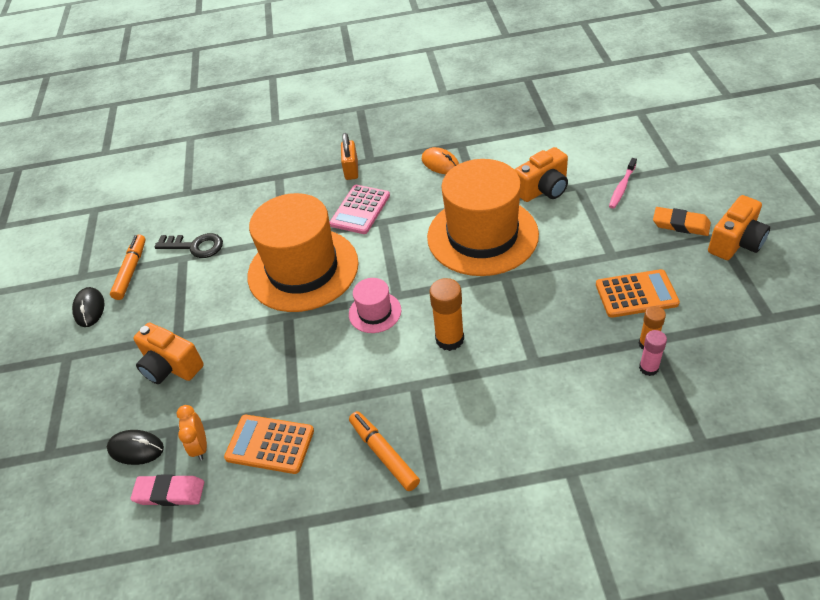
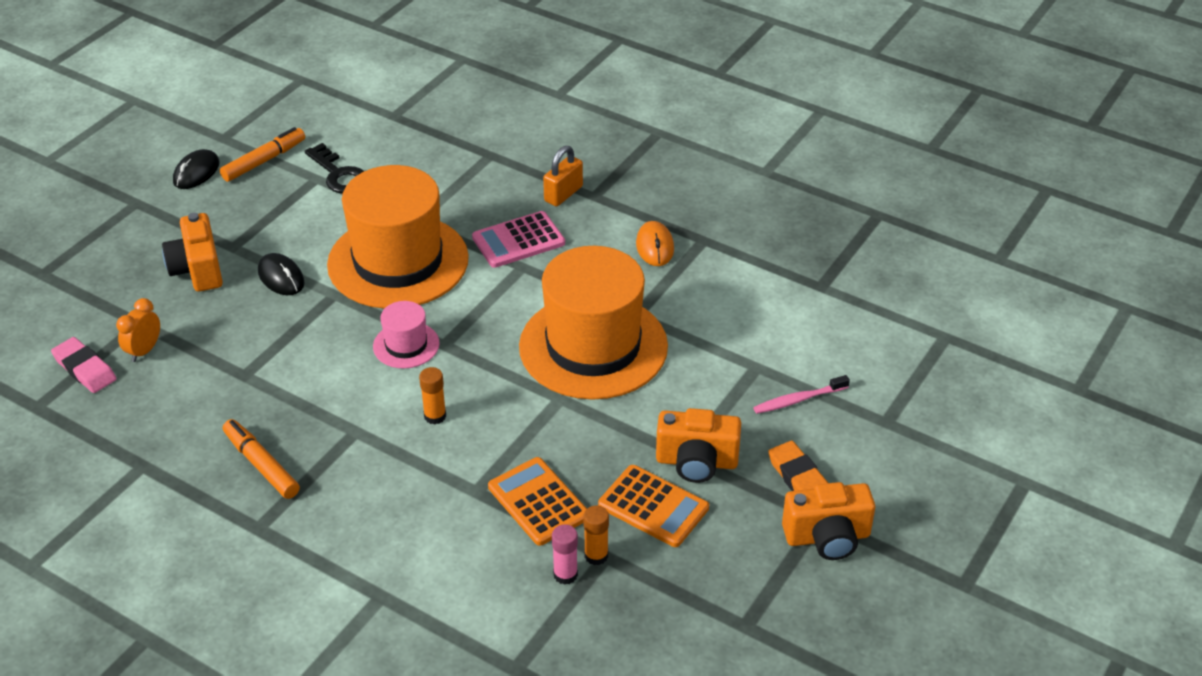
camera: 35 degrees right, 5 degrees down
(136, 449) = (100, 317): black mouse -> black mouse (281, 277)
(270, 444) = (192, 389): orange calculator -> orange calculator (538, 502)
(384, 454) = (261, 465): orange marker -> orange marker turned 45 degrees counterclockwise
(449, 339) = (435, 416): orange glue stick -> orange glue stick, size x0.62
(543, 189) = (716, 344): orange camera -> orange camera (696, 462)

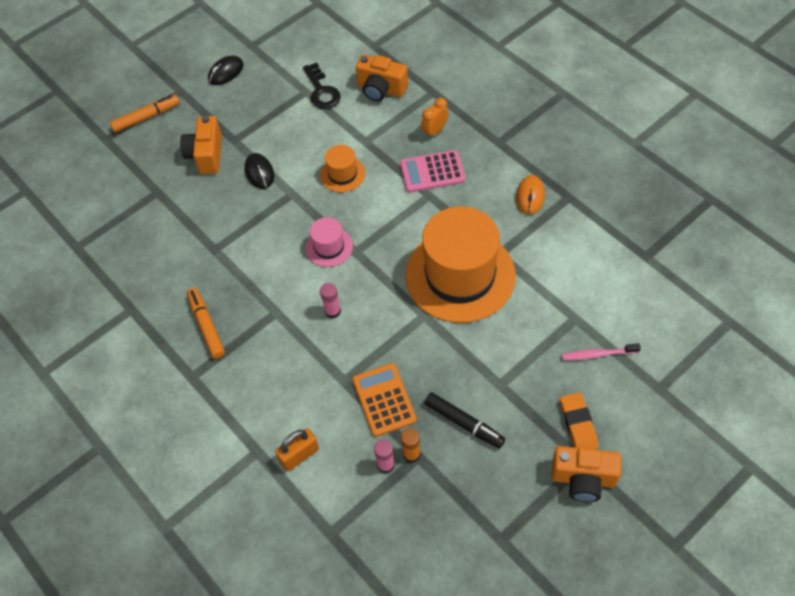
camera: 20 degrees right, 15 degrees up
(85, 369) = (113, 223): pink eraser -> none
(144, 351) = (155, 216): orange clock -> orange clock (435, 131)
(263, 161) = (273, 70): orange marker -> orange marker (146, 117)
(398, 261) = (342, 174): orange hat -> orange hat, size x0.45
(435, 416) = (332, 311): orange glue stick -> pink glue stick
(563, 194) = (476, 136): orange padlock -> orange padlock (299, 455)
(653, 507) = (463, 423): orange calculator -> black marker
(696, 462) = (506, 392): orange camera -> orange camera (381, 89)

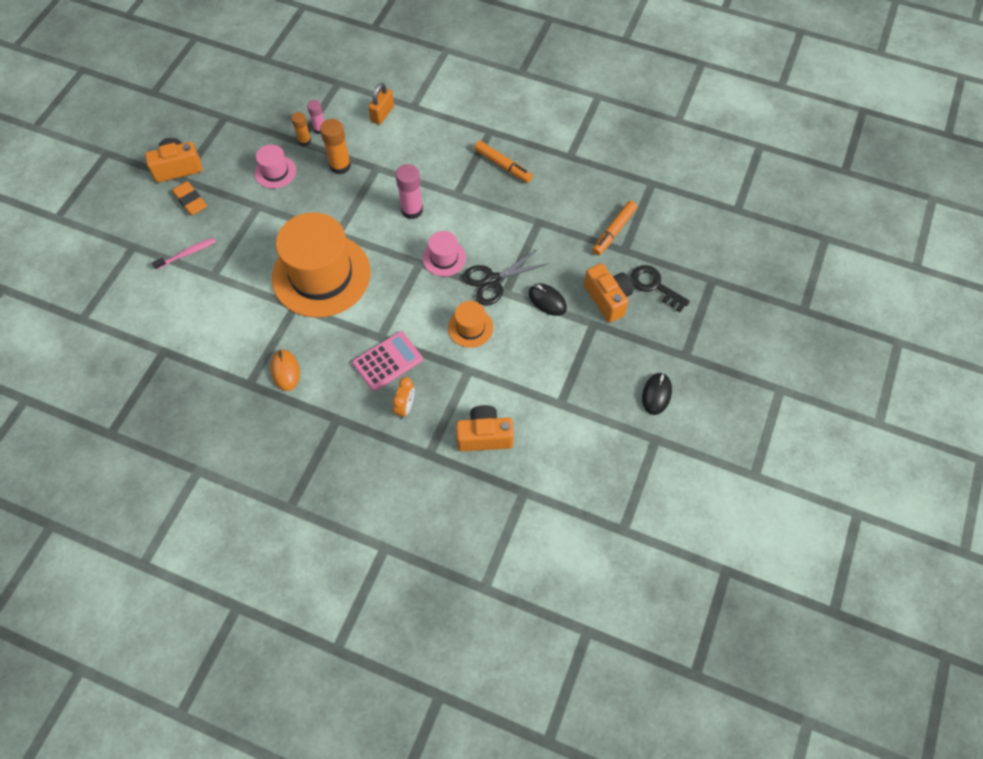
camera: 150 degrees right, 5 degrees up
(146, 117) = (693, 314): orange marker -> orange marker (614, 231)
(296, 208) = (493, 281): none -> black scissors
(321, 91) = (544, 410): black key -> black key (654, 286)
(332, 311) = (412, 210): pink glue stick -> pink glue stick, size x1.61
(384, 400) = (340, 166): orange calculator -> orange glue stick
(463, 423) = (275, 172): black marker -> pink hat

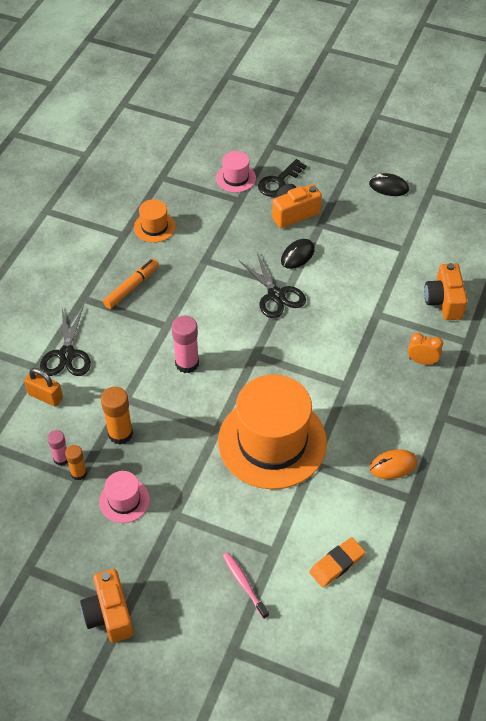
camera: 90 degrees left, 10 degrees down
(190, 200) = (163, 591): orange eraser -> orange eraser (337, 564)
(388, 361) = (374, 377): pink calculator -> none
(425, 124) = (66, 354): none -> black scissors
(444, 258) = (249, 334): pink hat -> pink hat (236, 178)
(470, 327) = (330, 312): orange hat -> orange hat (154, 227)
(614, 231) = (218, 206): orange marker -> none

